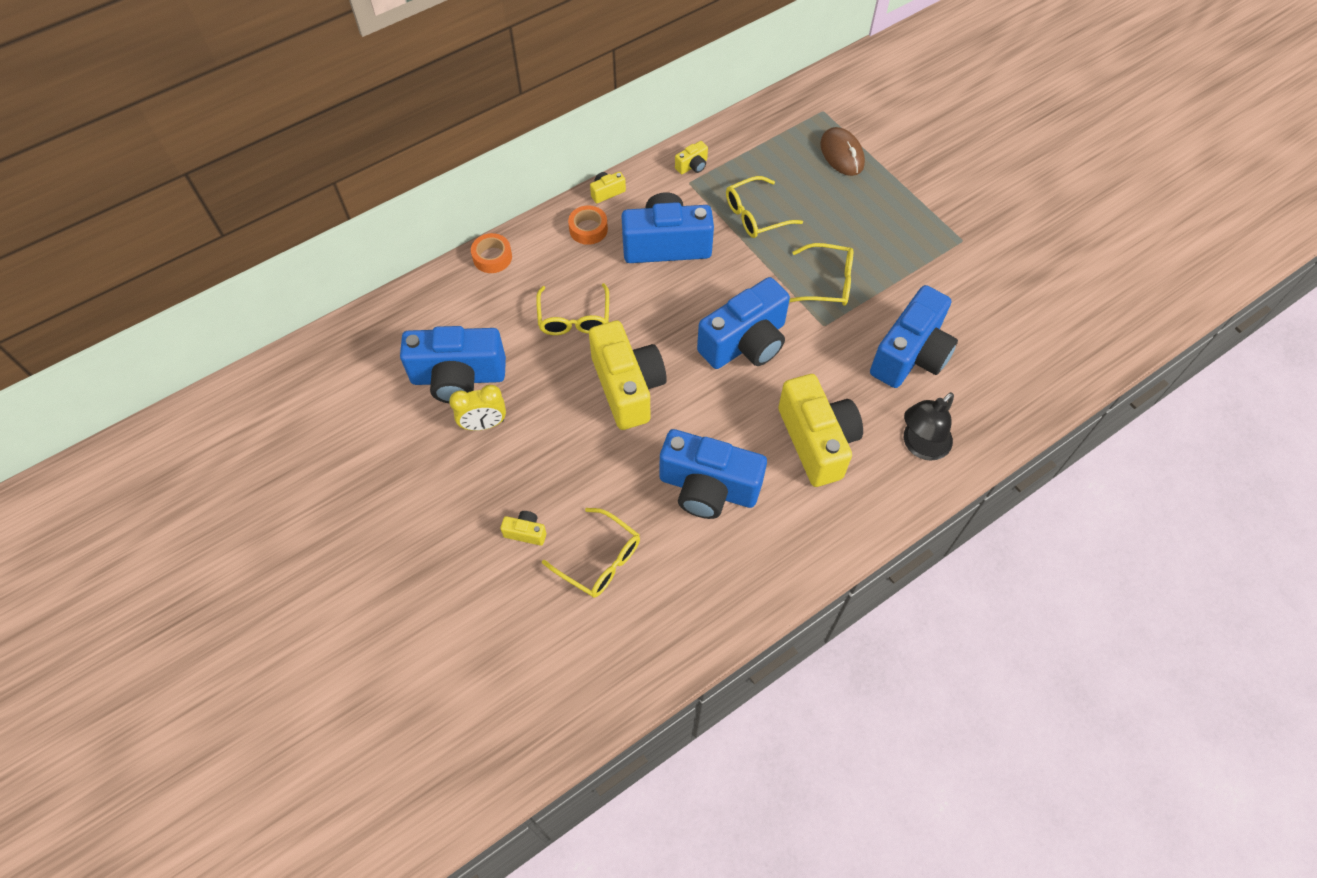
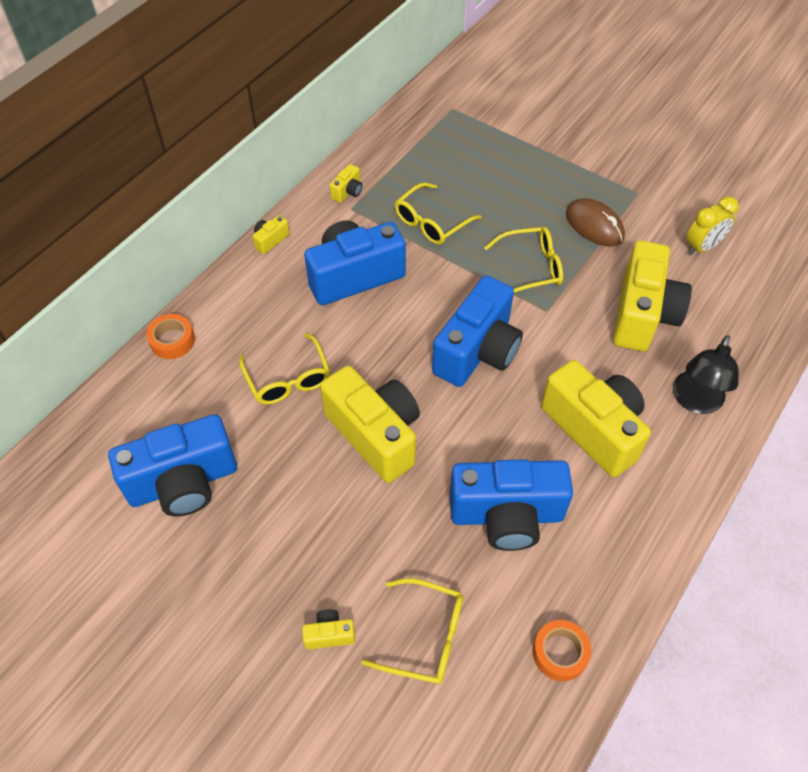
camera: 20 degrees left, 5 degrees down
(484, 424) = (233, 526): yellow clock -> yellow clock (702, 247)
(588, 229) = (266, 283): orange tape -> orange tape (560, 653)
(842, 154) = (488, 143): brown mouse -> brown mouse (594, 225)
(910, 355) = (642, 314): blue camera -> yellow camera

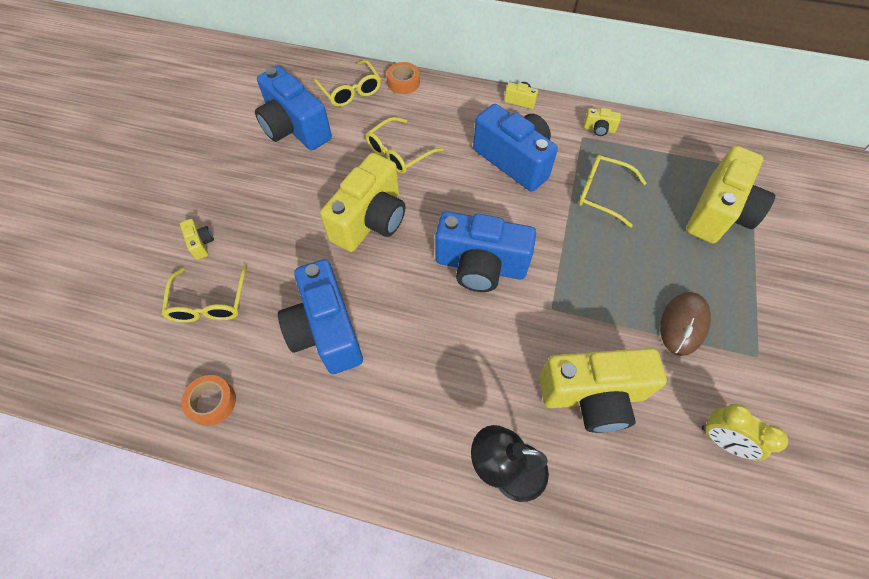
camera: 70 degrees right, 5 degrees up
(531, 268) = (596, 283): yellow glasses -> yellow glasses (350, 91)
(594, 429) = (436, 380): yellow camera -> yellow camera (718, 213)

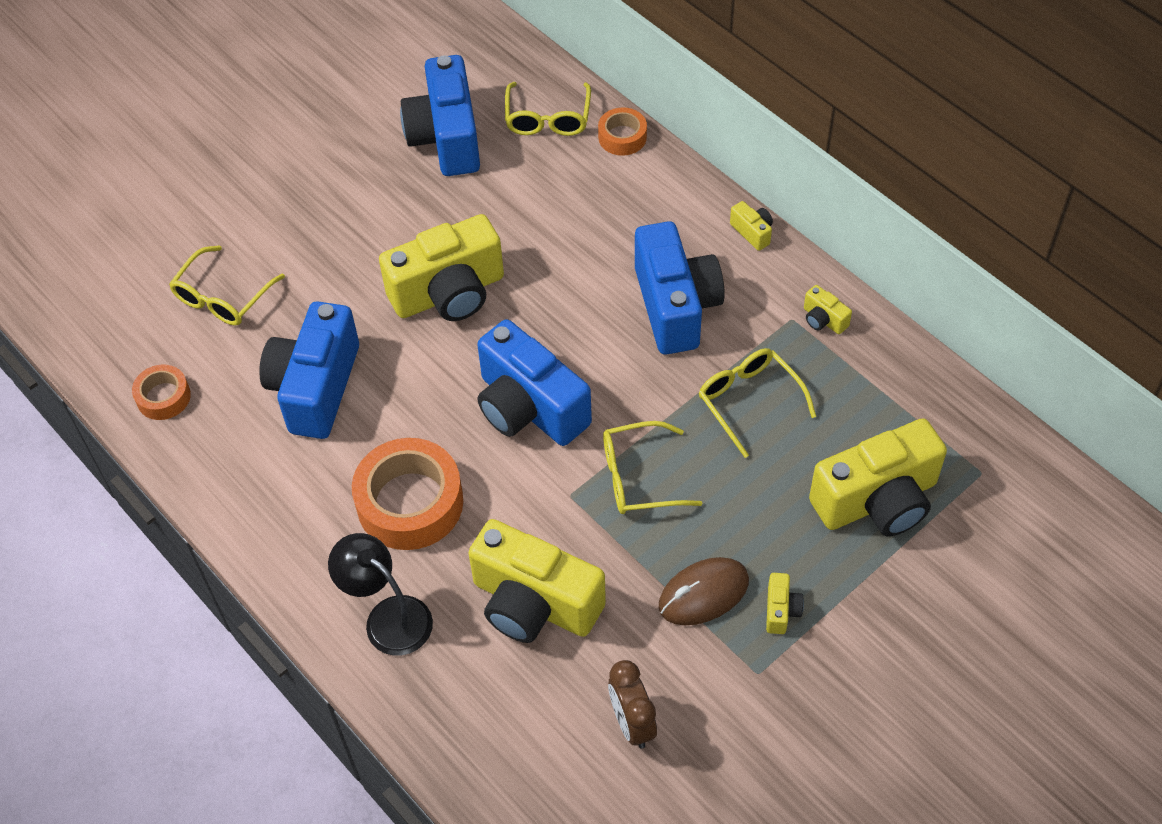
camera: 35 degrees right, 5 degrees down
(201, 243) = (255, 228): yellow camera -> yellow camera (781, 610)
(398, 153) = (543, 228): yellow glasses -> yellow glasses (638, 477)
(455, 375) = (410, 503): none -> orange tape
(722, 441) = (632, 723): yellow clock -> brown clock

